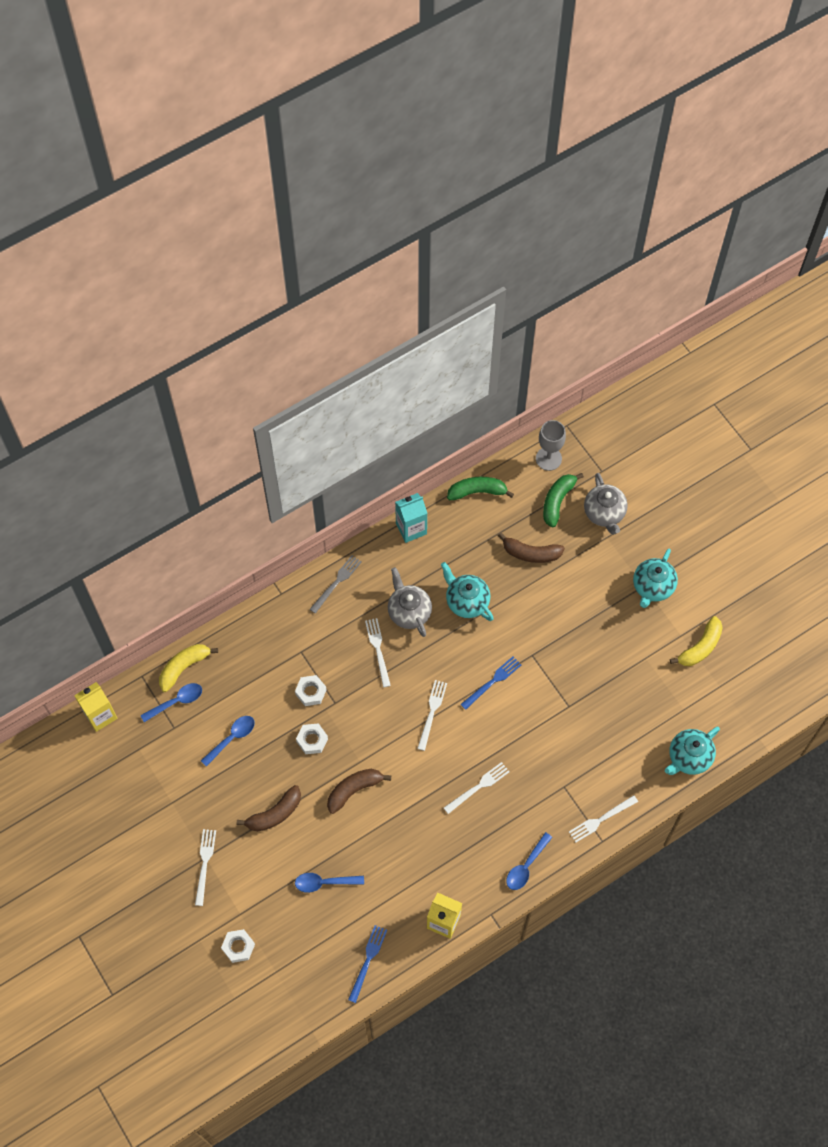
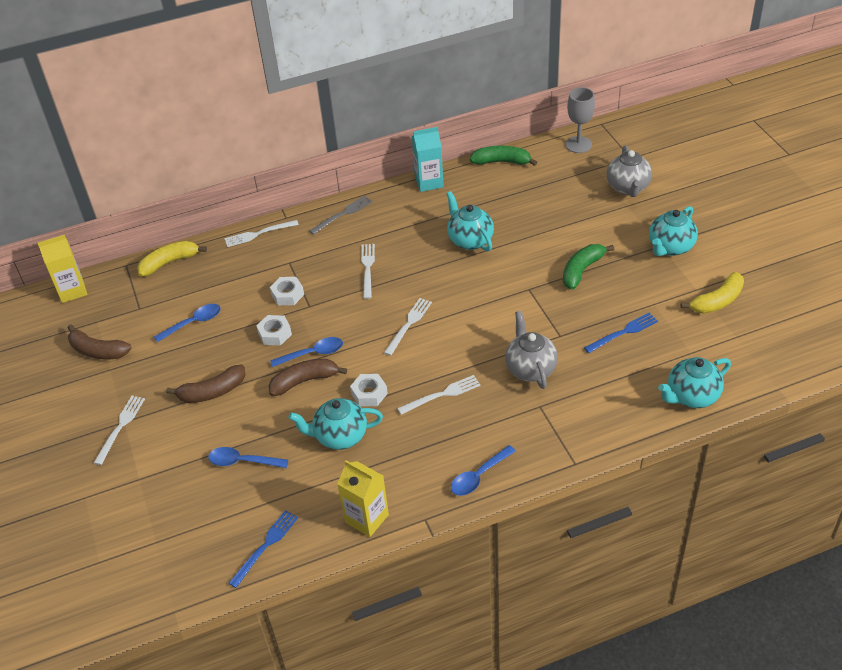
camera: 15 degrees right, 20 degrees down
(176, 701) = (150, 288): blue spoon -> blue spoon (312, 354)
(238, 947) = (124, 510): white nut -> white nut (369, 393)
(400, 844) = (339, 436): none -> turquoise teapot
(409, 611) = (408, 242): grey teapot -> grey teapot (530, 368)
(492, 681) = (481, 306): blue fork -> blue fork (623, 332)
(531, 553) = (545, 210): brown banana -> brown banana (98, 351)
(557, 501) = (581, 175): green banana -> green banana (582, 270)
(601, 819) = (577, 442): white fork -> white fork (258, 234)

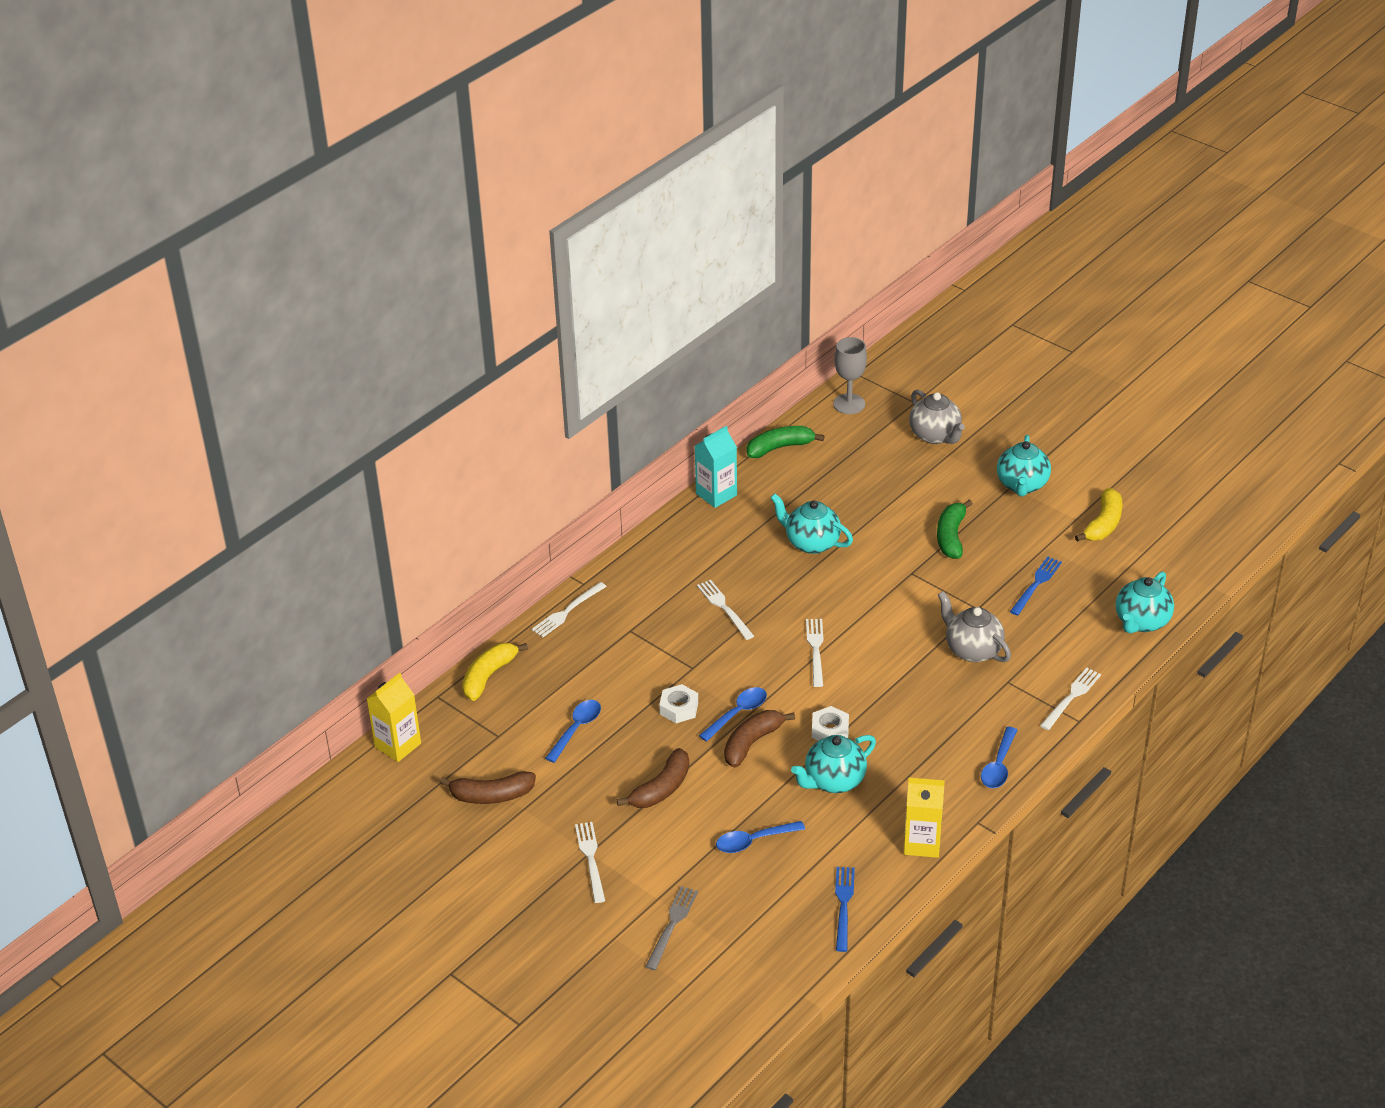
camera: 30 degrees left, 5 degrees down
(287, 295) = (658, 664): white nut -> none
(343, 214) = (647, 559): grey fork -> grey fork (672, 925)
(442, 395) = (904, 705): white fork -> white fork (1071, 697)

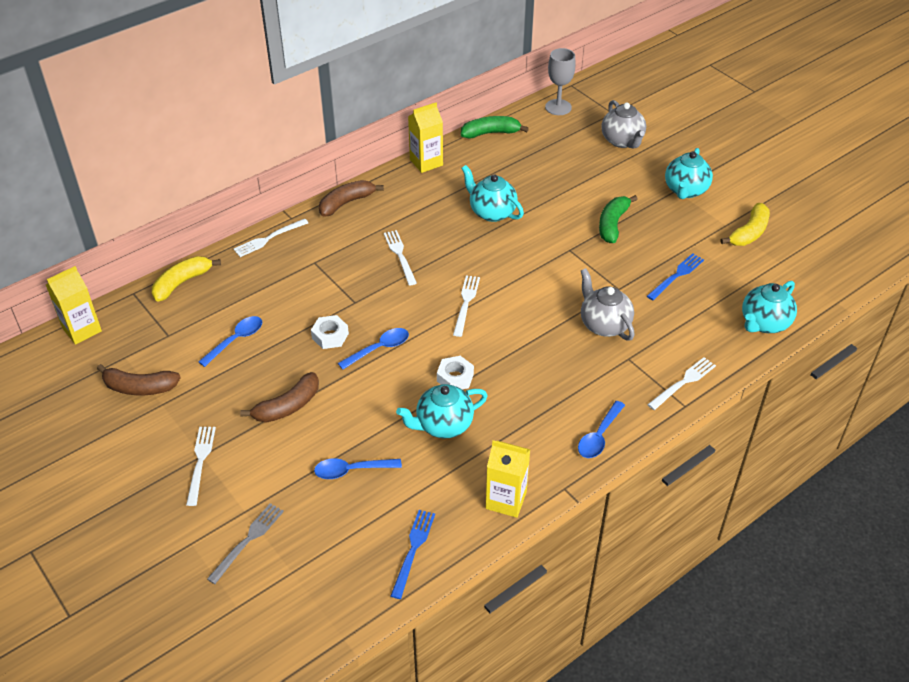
camera: 10 degrees right, 5 degrees up
(716, 494) = (426, 162): turquoise carton -> yellow carton
(752, 743) = (382, 377): brown banana -> brown banana (346, 203)

